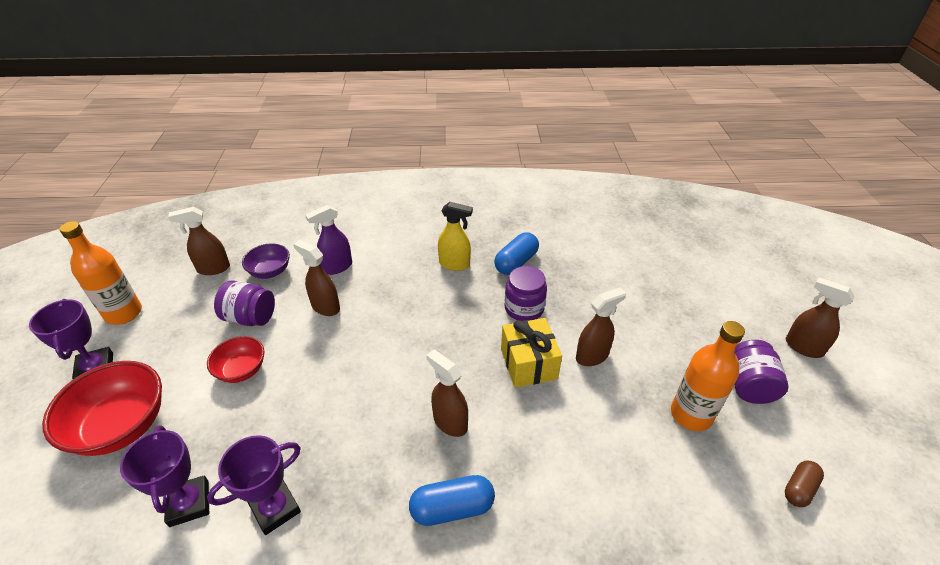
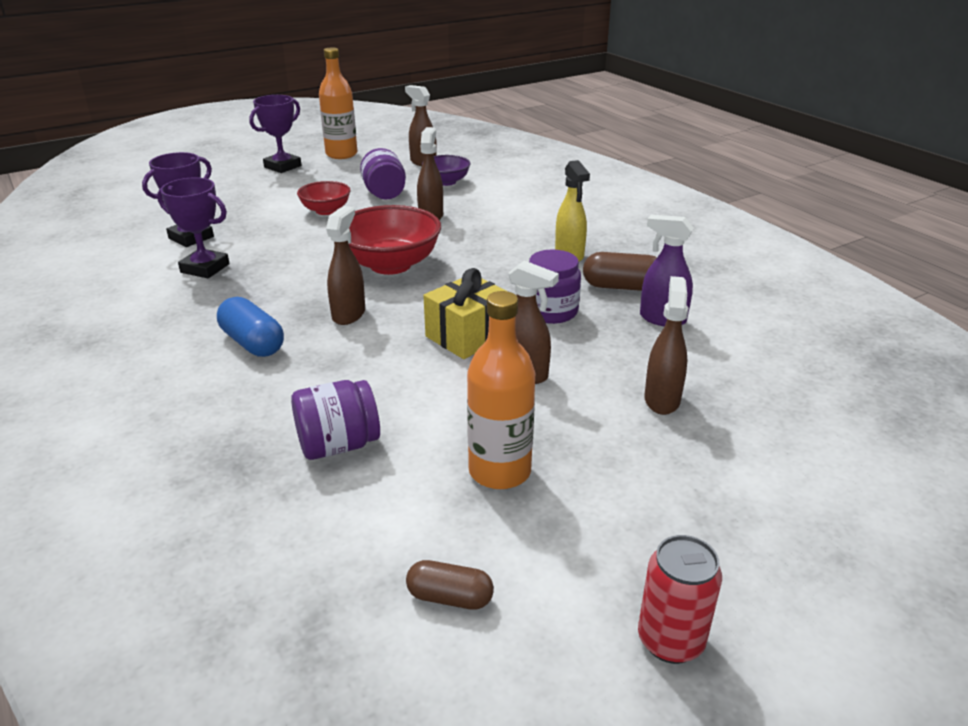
camera: 60 degrees right, 10 degrees down
(122, 426) = (240, 193): red bowl -> red bowl (390, 265)
(337, 267) = (487, 204): purple spray bottle -> purple spray bottle (662, 319)
(516, 262) = (622, 287): blue capsule -> brown capsule
(748, 385) = (608, 518): purple jar -> purple jar (338, 445)
(803, 347) = (766, 573): brown spray bottle -> brown spray bottle (662, 399)
(844, 407) = (670, 640): none -> red can

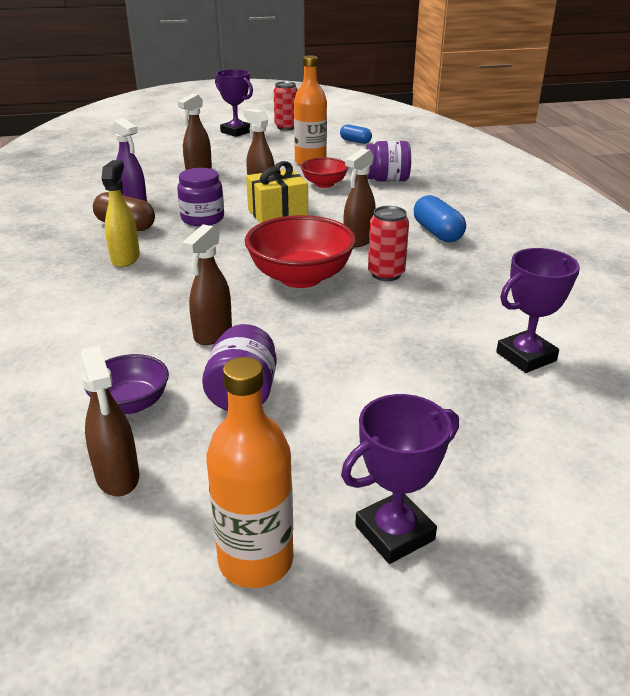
camera: 160 degrees left, 0 degrees up
(205, 268) = (494, 306): purple trophy -> purple trophy (236, 132)
(309, 281) = (386, 274): none -> red can
(326, 210) = (342, 373): red bowl -> red bowl (324, 184)
(450, 597) = (355, 141): brown capsule -> blue capsule

